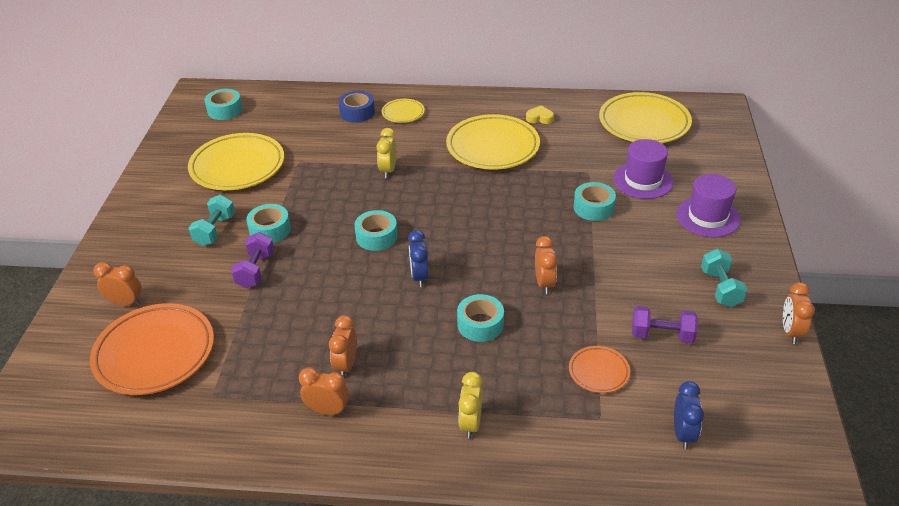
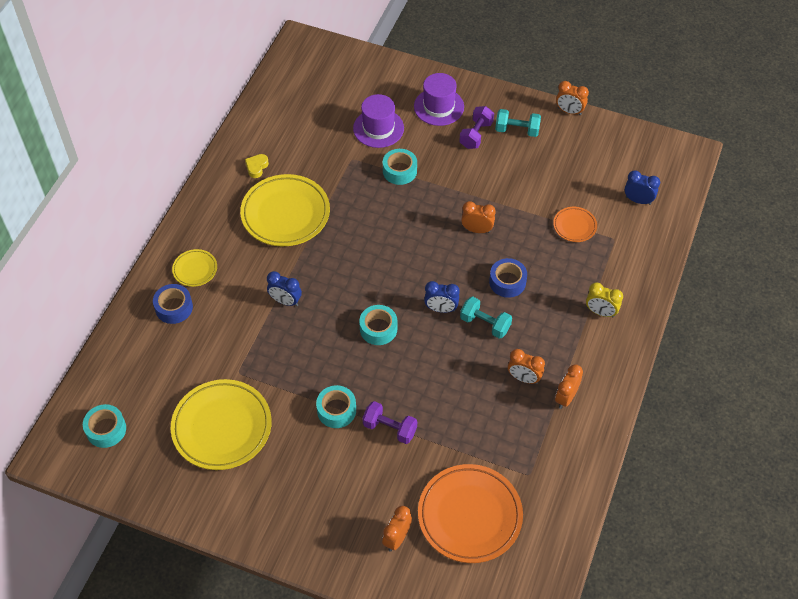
camera: 75 degrees left, 15 degrees up
(215, 230) = (319, 456): turquoise dumbbell -> turquoise dumbbell (485, 324)
(388, 170) = (285, 301): yellow clock -> blue clock
(480, 324) = (507, 282): turquoise tape -> blue tape
(644, 123) = (300, 99): yellow plate -> none
(662, 335) = (551, 179): purple dumbbell -> purple dumbbell (476, 135)

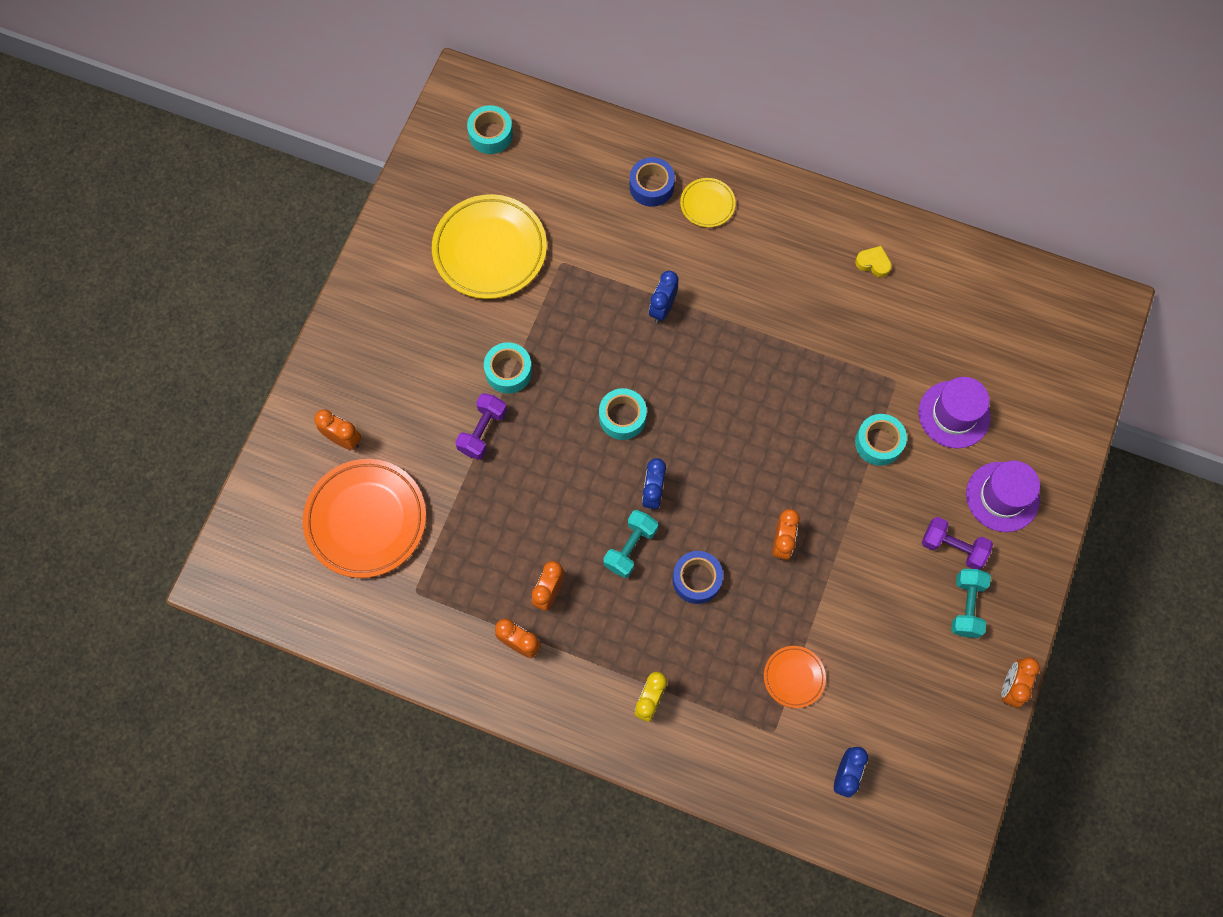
camera: 90 degrees right, 15 degrees up
(285, 214) = (797, 302): yellow plate -> none

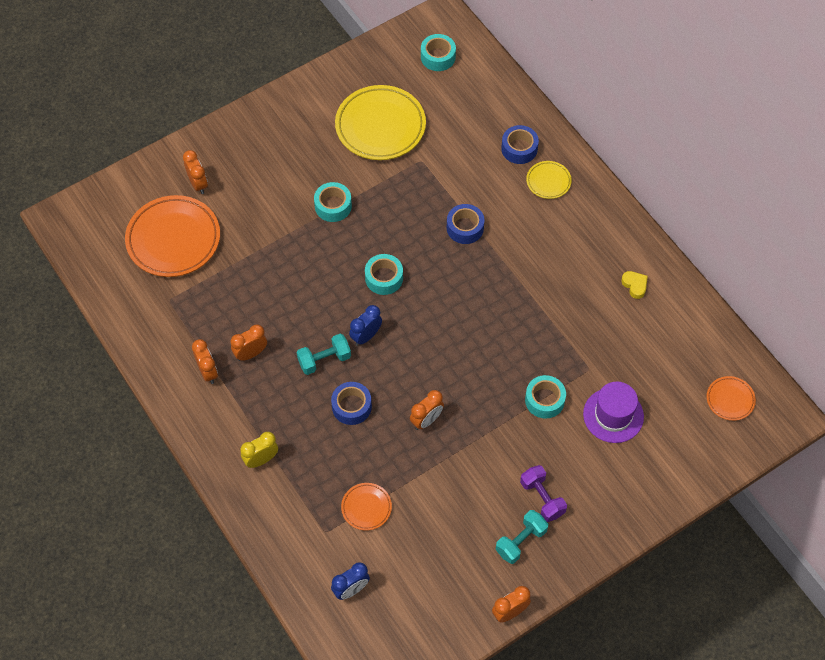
camera: 35 degrees right, 10 degrees down
(482, 431) = (287, 232): purple dumbbell -> none
(662, 308) = (465, 228): blue clock -> blue tape
(1002, 497) = (604, 489): purple hat -> none
(1047, 325) = (730, 400): none -> orange plate

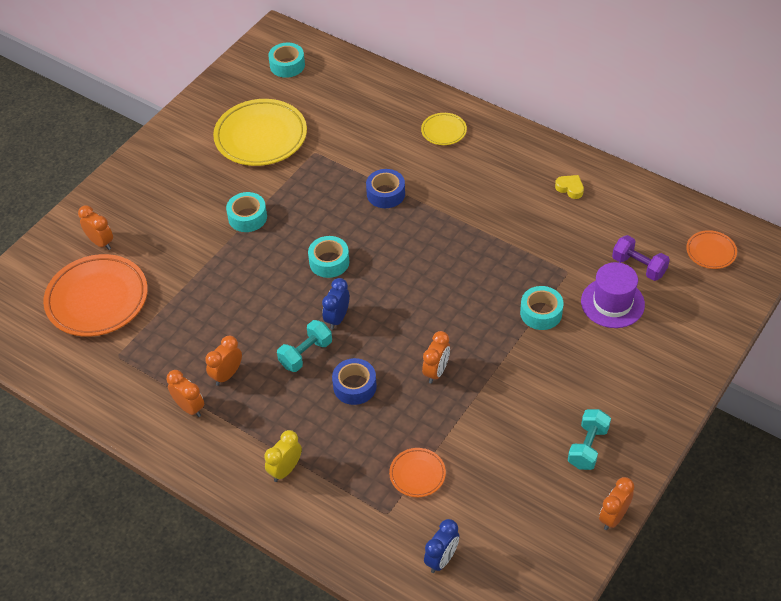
camera: 20 degrees left, 10 degrees down
(519, 149) = (402, 114): blue tape -> none
(542, 498) = (586, 400): purple dumbbell -> purple dumbbell (638, 266)

